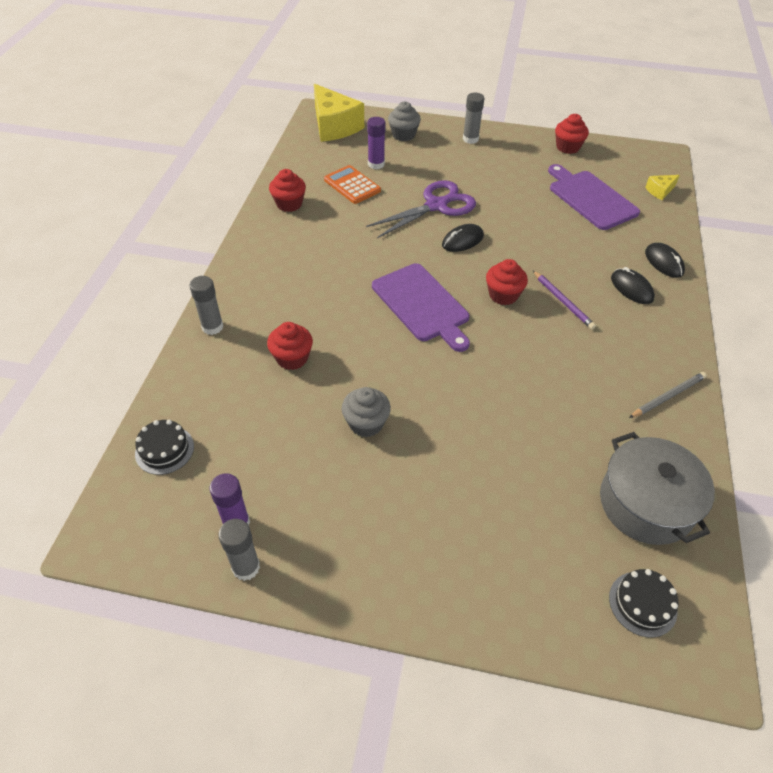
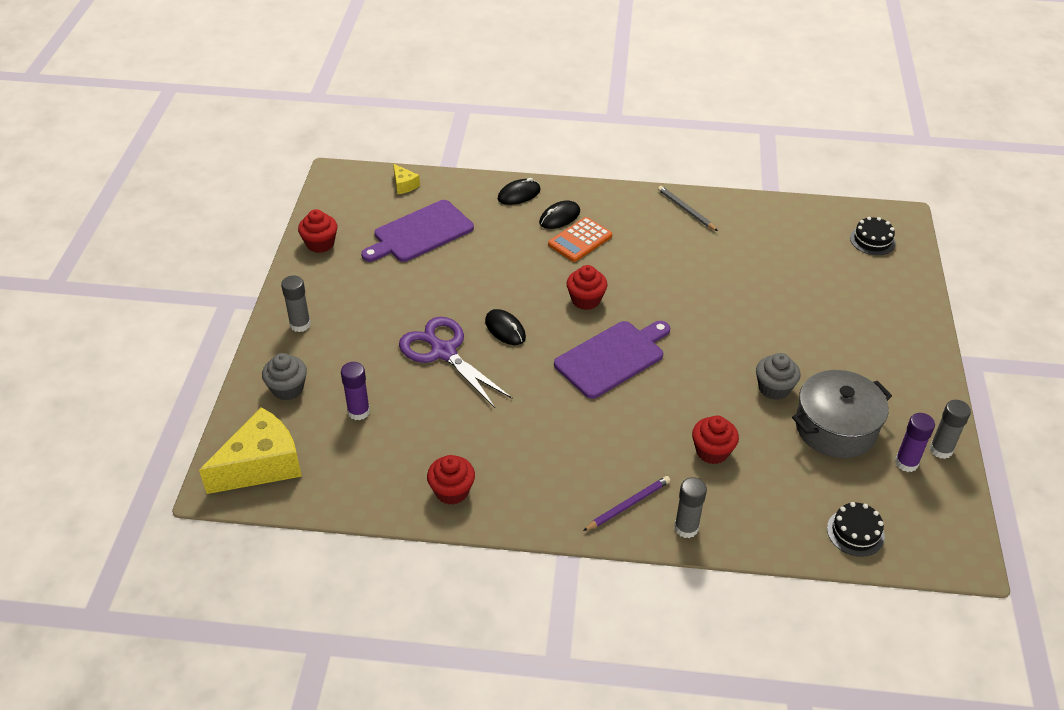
camera: 95 degrees left, 5 degrees down
(352, 185) = (407, 431): orange calculator -> orange calculator (580, 240)
(563, 301) = (586, 261): purple pencil -> purple pencil (628, 505)
(646, 503) = (793, 231): grey pot -> grey pot (835, 428)

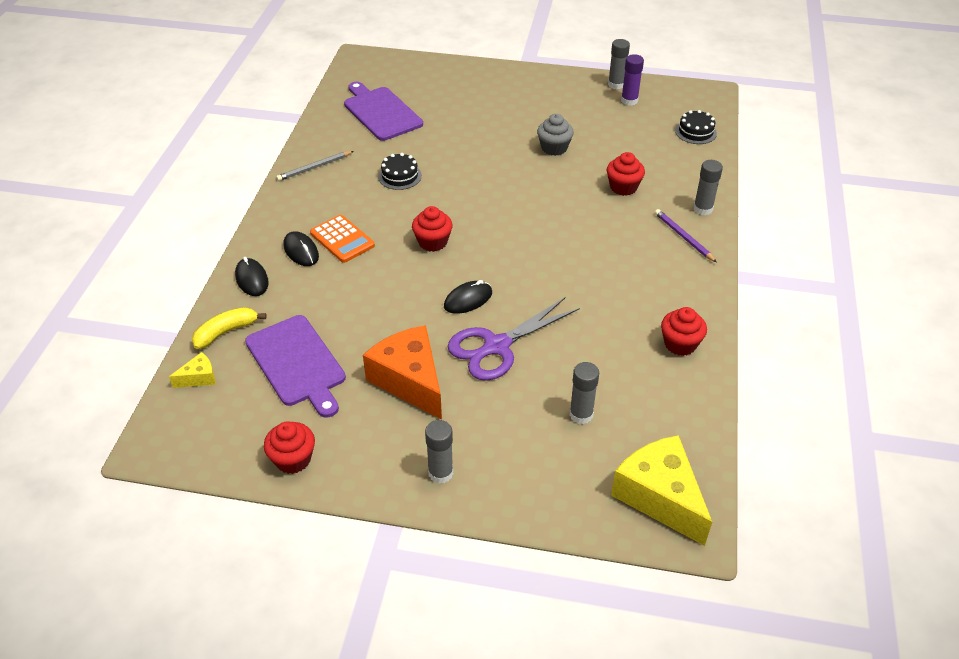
camera: 85 degrees left, 0 degrees up
(287, 389) = (546, 479): grey cupcake -> none
(358, 412) = (581, 414): purple glue stick -> grey glue stick
(401, 299) = (409, 380): none -> orange cheese
(454, 190) = (226, 332): none -> yellow banana
(612, 357) = (513, 231): purple cutting board -> purple cutting board (381, 112)
(835, 428) = (596, 125): grey pot -> none
(872, 240) = (384, 75): black cake -> black cake (399, 176)

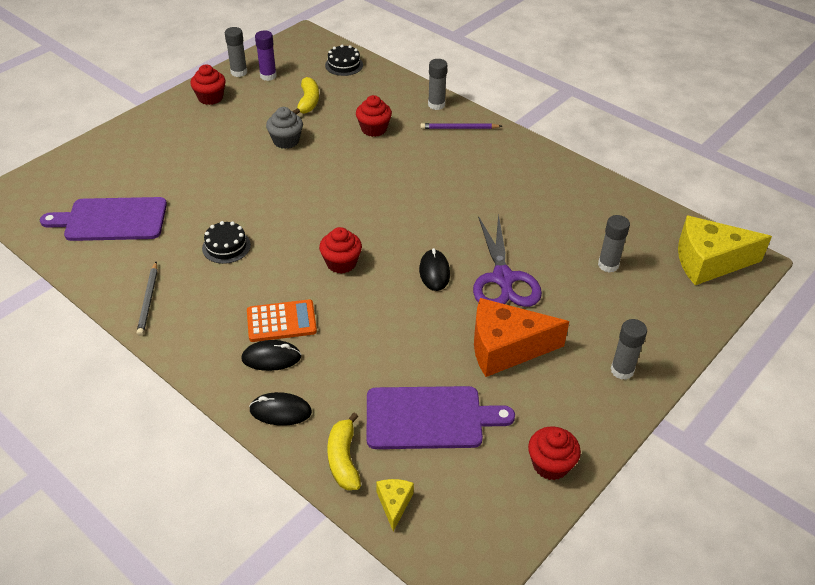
camera: 60 degrees left, 0 degrees up
(619, 136) = (308, 102): none -> yellow banana
(680, 344) = (570, 183): red cupcake -> red cupcake (210, 98)

